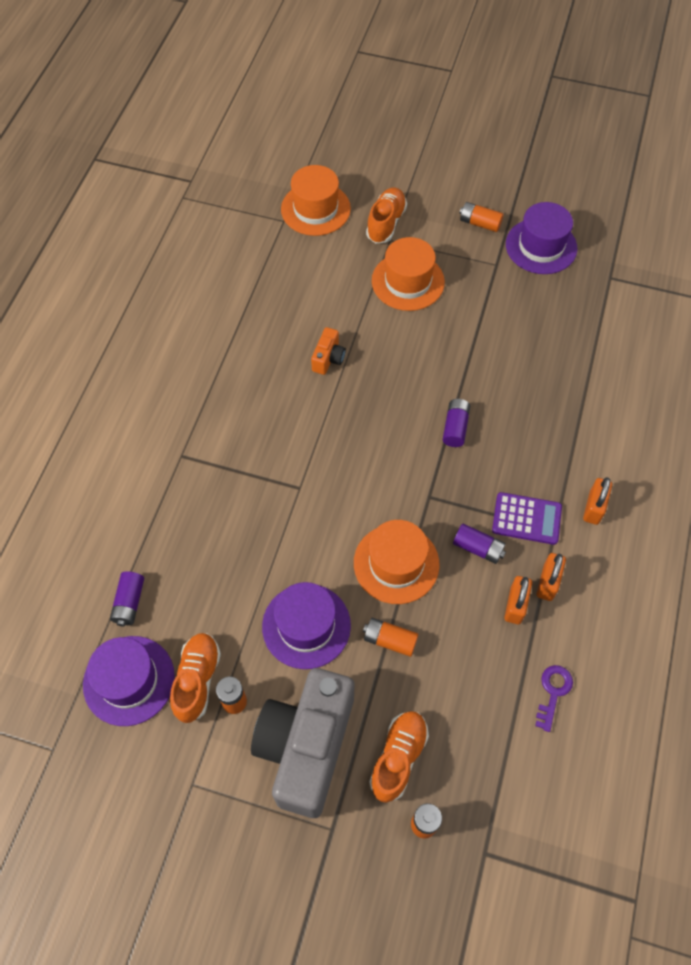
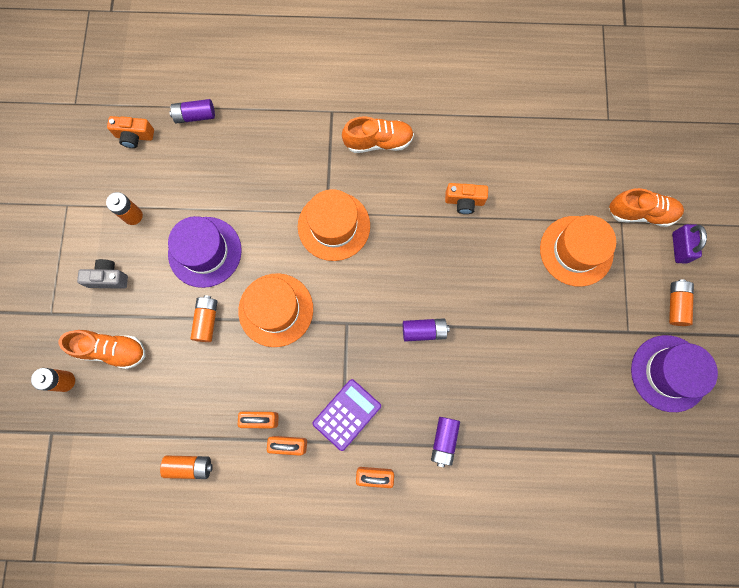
camera: 75 degrees right, 15 degrees up
(129, 680) = (134, 136): purple hat -> orange camera
(197, 680) = (144, 184): orange shoe -> orange shoe (378, 142)
(306, 747) = (108, 278): grey camera -> grey camera, size x0.40
(315, 209) = (633, 144): orange hat -> orange hat (334, 226)
(427, 205) = (679, 247): none -> purple padlock
(478, 548) = (307, 376): purple battery -> purple battery (444, 441)
(526, 519) = (347, 414): purple calculator -> purple calculator turned 135 degrees counterclockwise
(553, 692) = (190, 466): purple key -> orange battery

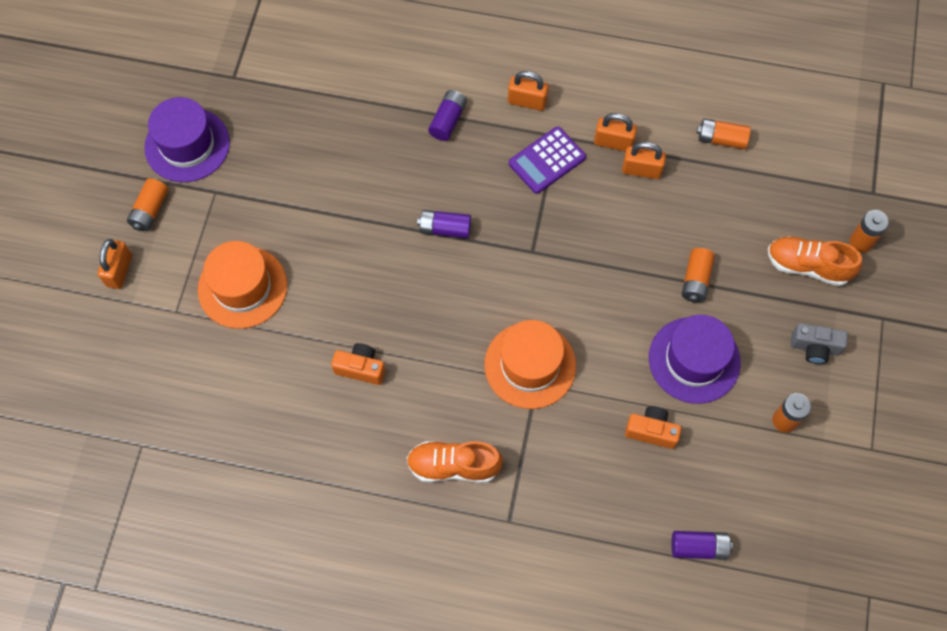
camera: 170 degrees left, 10 degrees down
(134, 136) = (783, 531): orange camera -> orange camera (651, 431)
(276, 310) = (613, 279): orange hat -> none
(641, 213) = (148, 318): orange shoe -> none
(679, 247) = (119, 271): purple padlock -> orange padlock

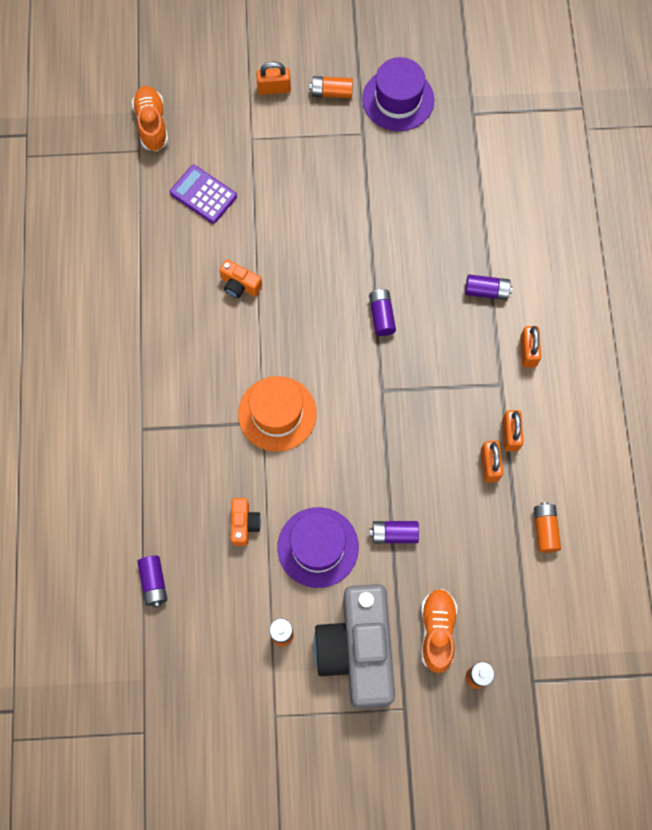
camera: 75 degrees right, 5 degrees up
(242, 287) = (285, 179): orange hat -> none
(360, 368) = (240, 285): orange camera -> orange camera turned 120 degrees clockwise
(453, 466) = (176, 376): orange shoe -> orange shoe (152, 124)
(547, 160) = (473, 382): purple calculator -> purple calculator (203, 194)
(696, 280) = (394, 534): orange battery -> purple battery
(814, 348) = (357, 650): grey camera -> grey camera, size x2.49

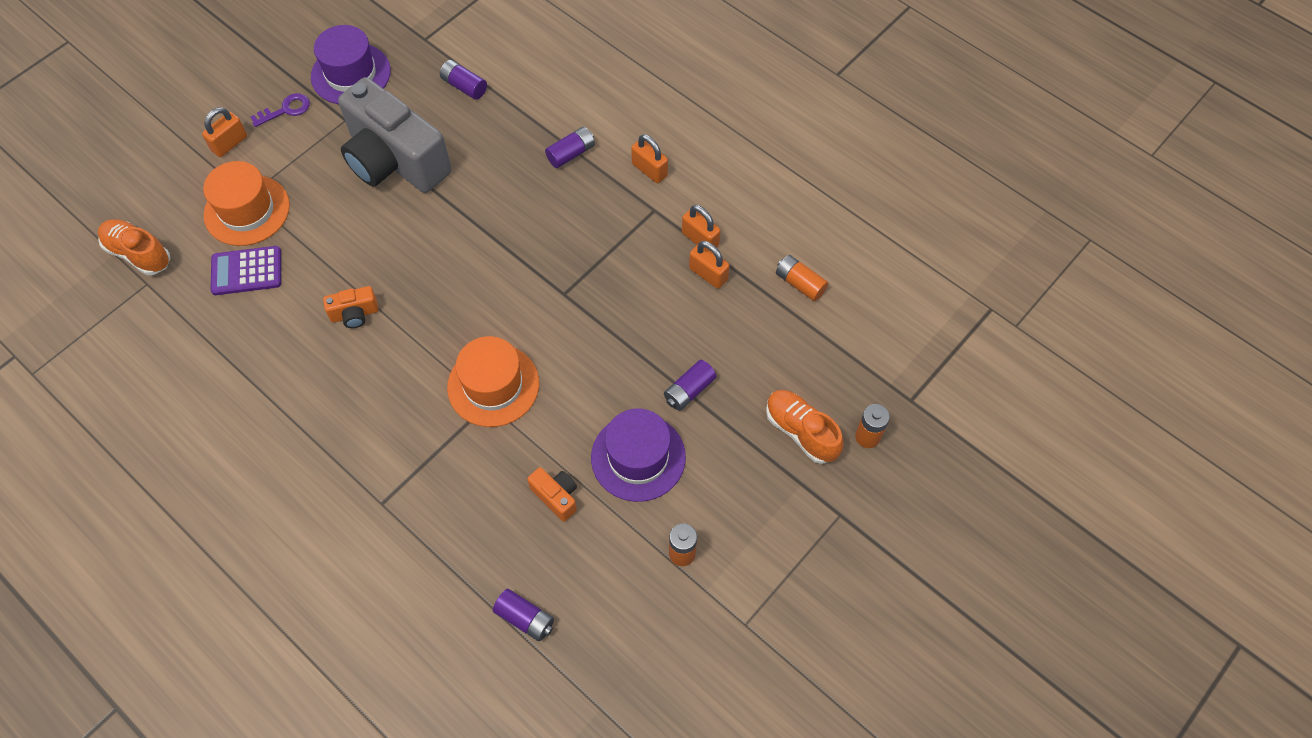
camera: 45 degrees left, 10 degrees down
(241, 149) = (247, 210): none -> orange hat
(331, 92) = (286, 110): orange battery -> purple key
(357, 650) = (756, 506): grey camera -> grey camera (395, 160)
(381, 316) = (504, 239): purple battery -> purple battery (464, 86)

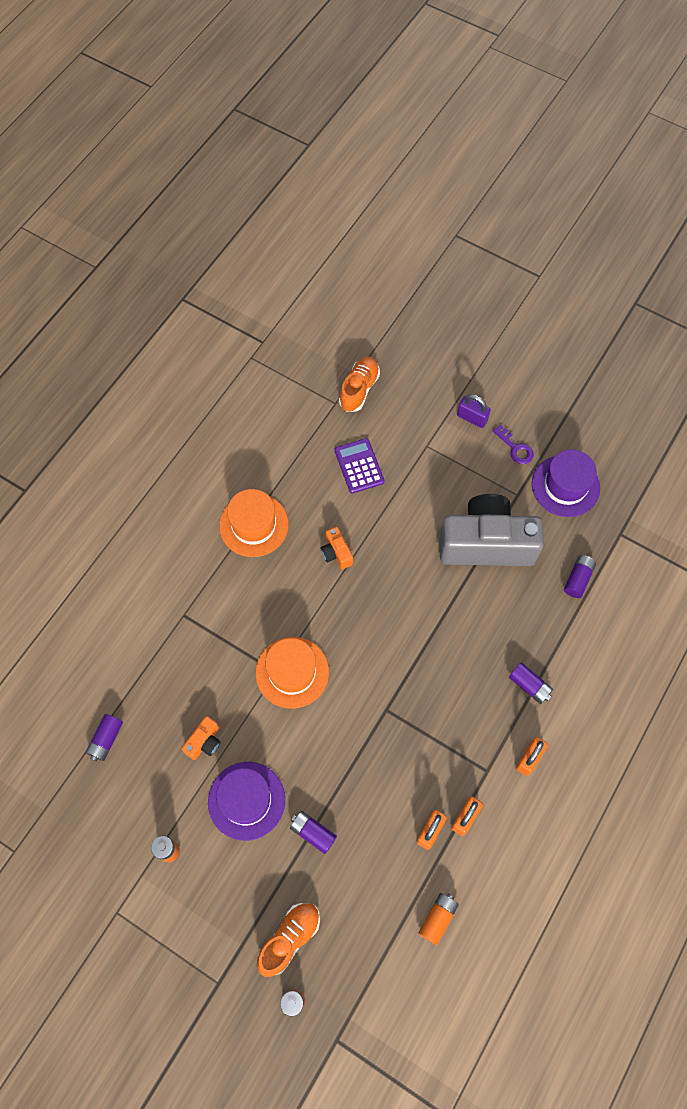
camera: 80 degrees right, 5 degrees up
(229, 143) = (472, 418): orange padlock -> purple padlock
(247, 210) = (413, 449): orange hat -> orange hat (254, 525)
(395, 160) = (486, 544): grey camera -> grey camera turned 60 degrees clockwise

